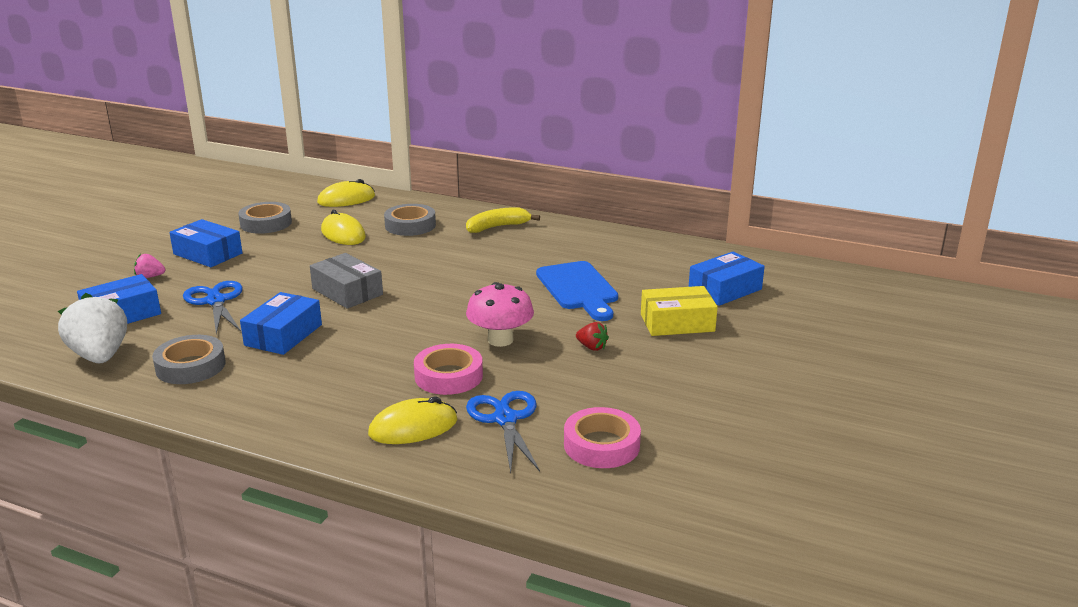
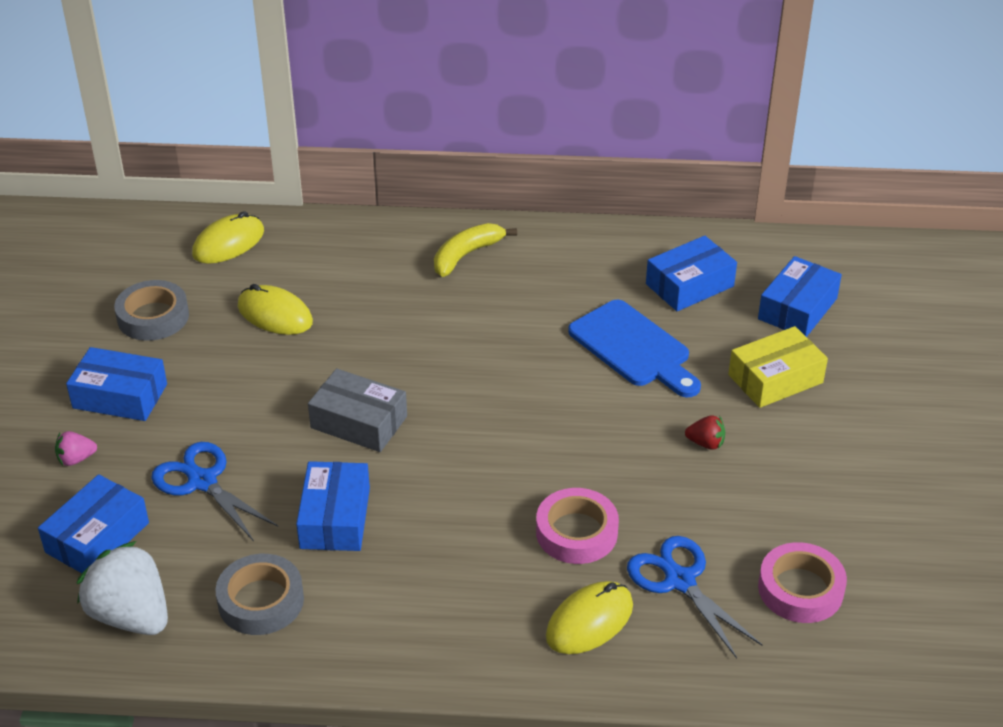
camera: 20 degrees left, 15 degrees up
(410, 225) = (352, 277): grey tape -> none
(500, 340) = (597, 458): pink mushroom -> none
(648, 265) = (689, 285): none -> blue box

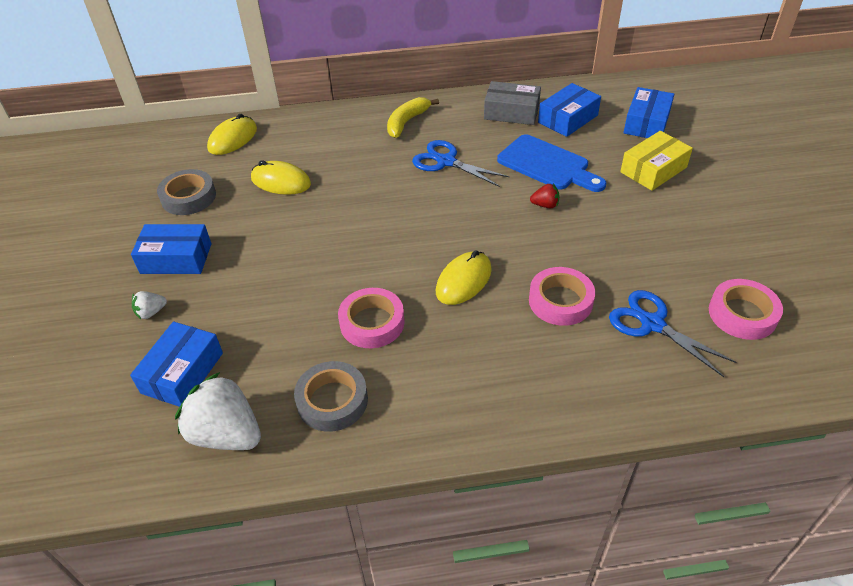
camera: 10 degrees left, 5 degrees up
(76, 459) = (151, 312): pink strawberry -> white strawberry
(202, 481) = (258, 312): blue scissors -> blue scissors (446, 161)
(335, 518) = (372, 323): blue box -> pink tape
(359, 422) = (367, 247): grey box -> grey box (511, 112)
(589, 621) = (598, 368): yellow mouse -> yellow mouse (463, 280)
(705, 443) = (626, 221): red strawberry -> red strawberry (545, 205)

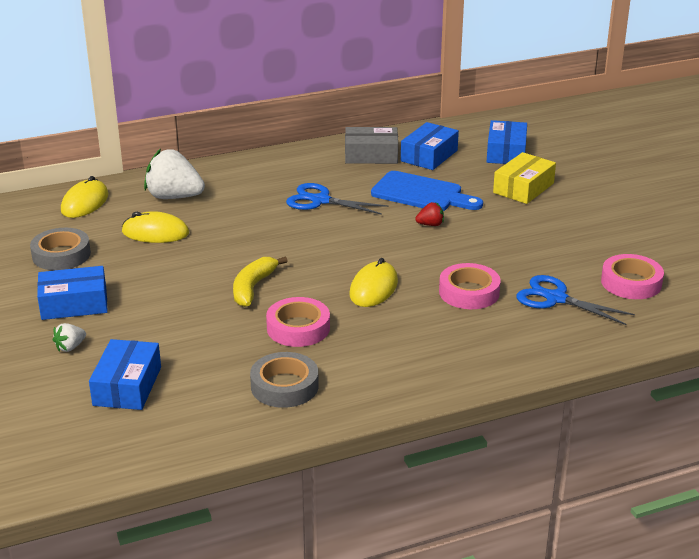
camera: 15 degrees left, 15 degrees down
(226, 434) = (193, 422): white strawberry -> white strawberry (174, 197)
(407, 122) = (267, 172): yellow banana -> yellow banana (253, 287)

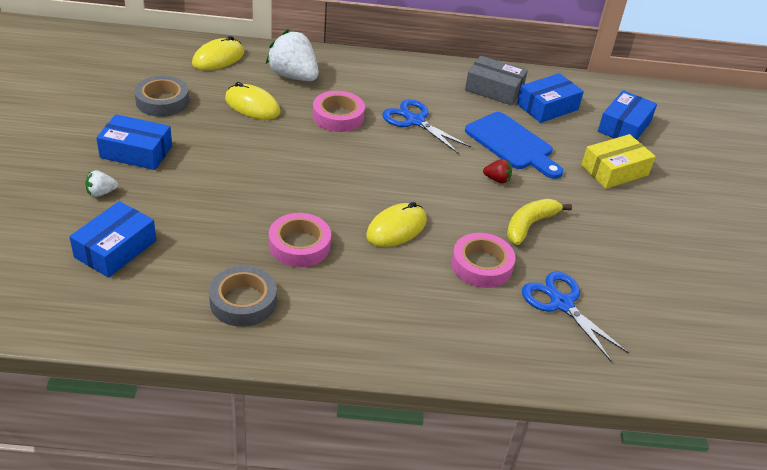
camera: 20 degrees right, 10 degrees up
(253, 287) = (292, 189): yellow banana -> yellow banana (529, 225)
(631, 283) = (651, 314): pink tape -> pink tape (338, 116)

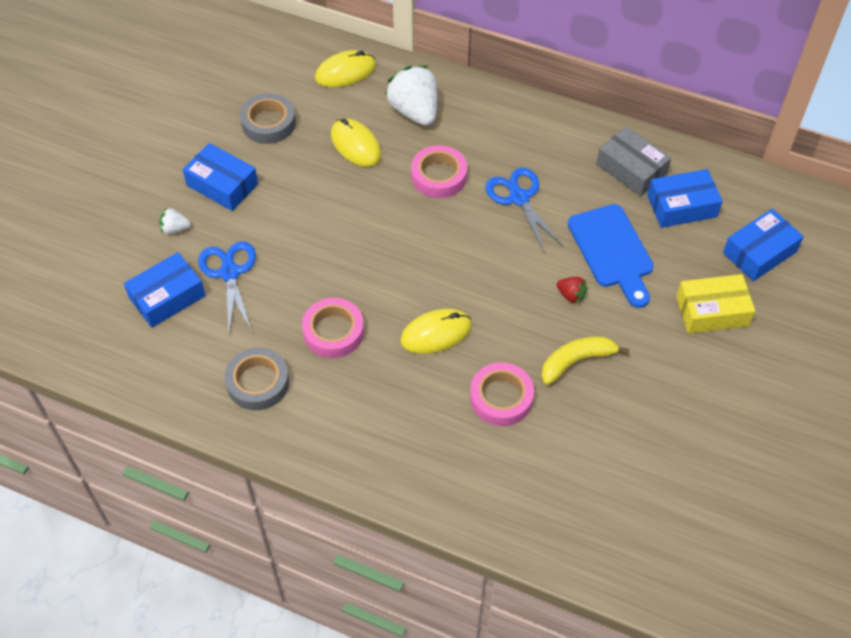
camera: 25 degrees right, 15 degrees up
(561, 303) = (560, 462): blue scissors -> blue scissors (229, 272)

